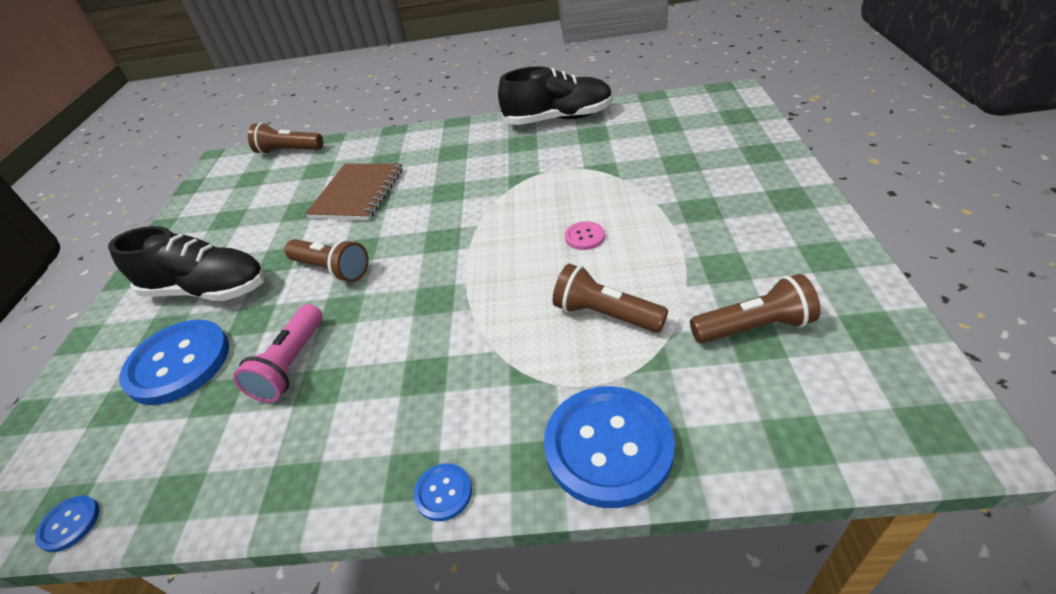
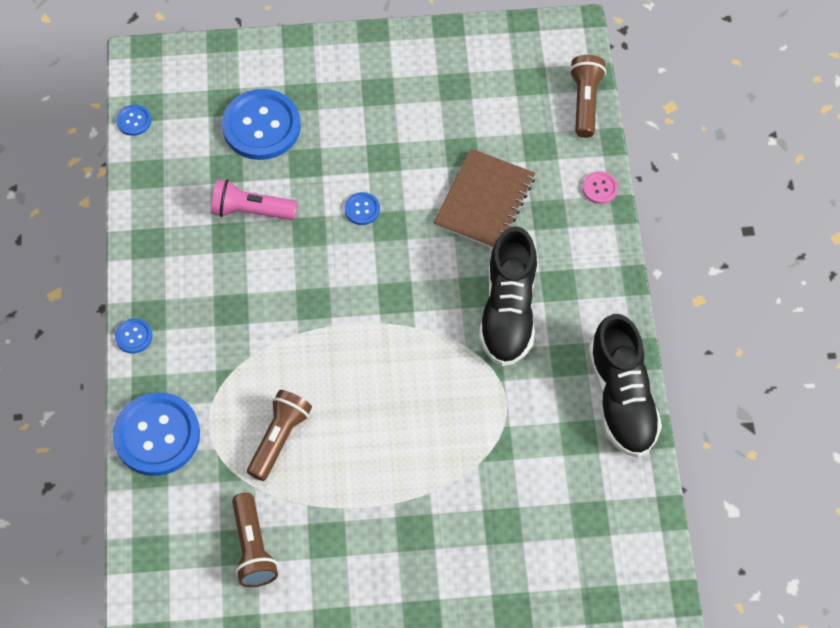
camera: 80 degrees right, 20 degrees up
(208, 290) = (346, 112): black shoe -> black shoe (508, 311)
(332, 269) = (362, 209): brown flashlight -> blue button
(357, 193) = (484, 201): brown notebook -> brown notebook turned 75 degrees counterclockwise
(584, 237) = (383, 424): pink button -> pink button (600, 188)

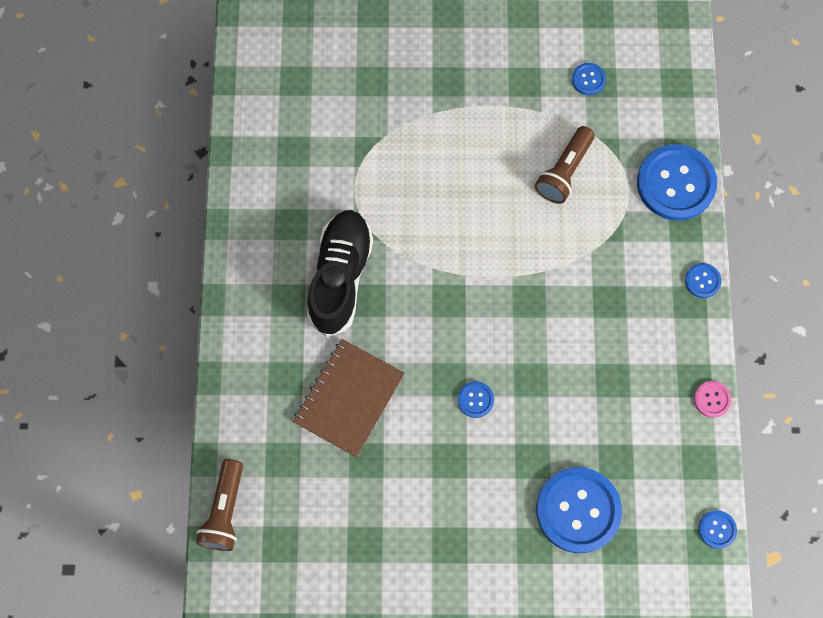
camera: 175 degrees left, 10 degrees up
(251, 210) = (589, 408): pink flashlight -> none
(253, 548) = (588, 79): brown flashlight -> blue button
(600, 188) = (228, 403): pink button -> pink button (712, 399)
(621, 398) = (248, 183): black shoe -> none

